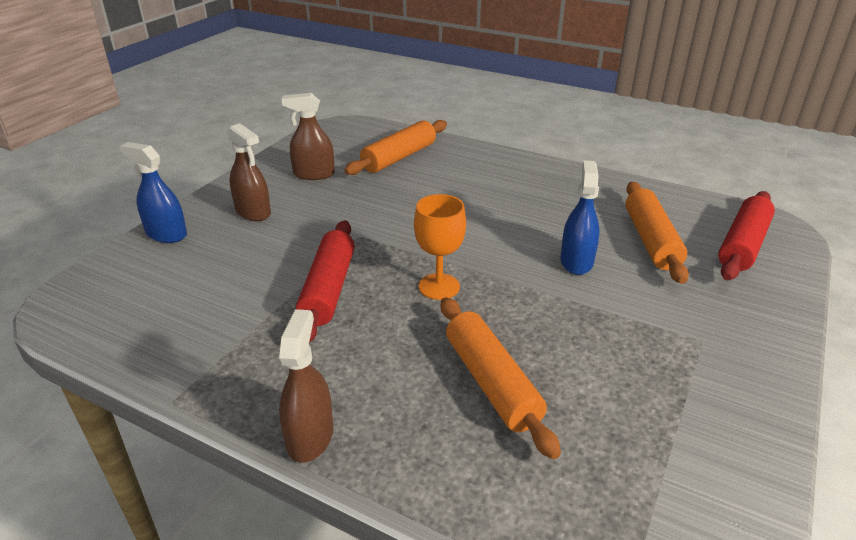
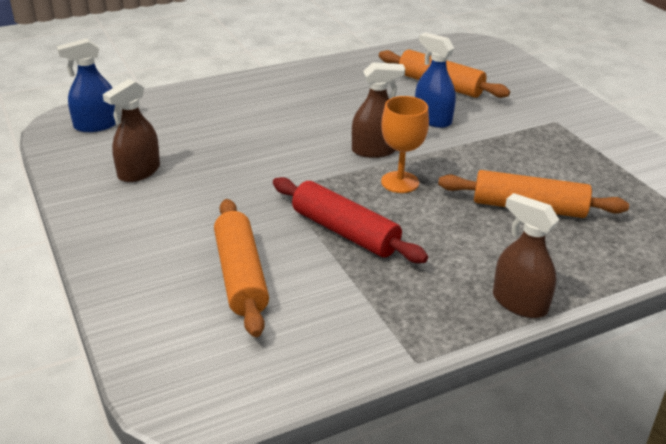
camera: 55 degrees left, 0 degrees up
(166, 234) = (128, 293): blue spray bottle -> blue spray bottle (96, 125)
(253, 212) = (161, 228): brown spray bottle -> brown spray bottle (374, 150)
(399, 157) = (178, 121): orange rolling pin -> orange rolling pin (241, 275)
(743, 245) = (480, 62): red rolling pin -> none

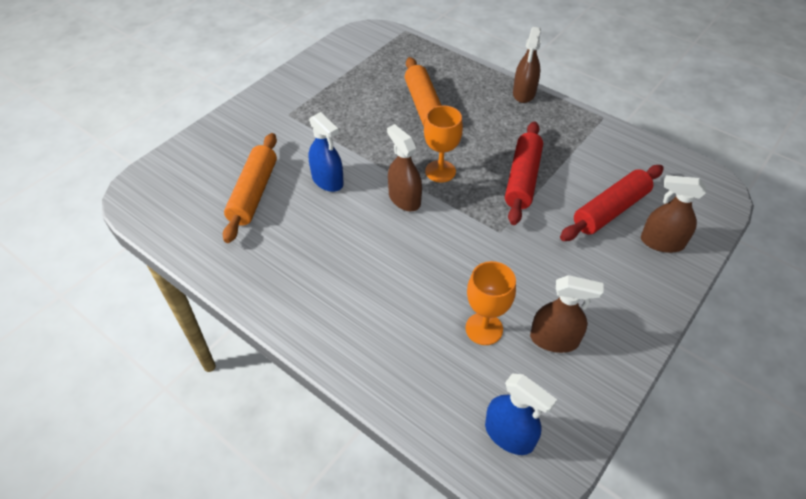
camera: 115 degrees left, 15 degrees up
(159, 291) = (662, 242): none -> brown spray bottle
(188, 144) = (484, 329): none -> orange goblet
(241, 275) = (610, 210): orange rolling pin -> red rolling pin
(432, 119) = (327, 180): blue spray bottle -> blue spray bottle turned 60 degrees counterclockwise

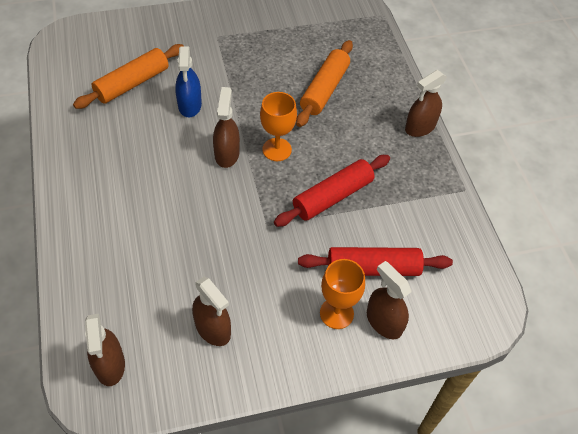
camera: 35 degrees right, 5 degrees up
(484, 329) = (174, 285): orange goblet -> orange goblet (336, 313)
(509, 435) = (110, 365): blue spray bottle -> brown spray bottle

